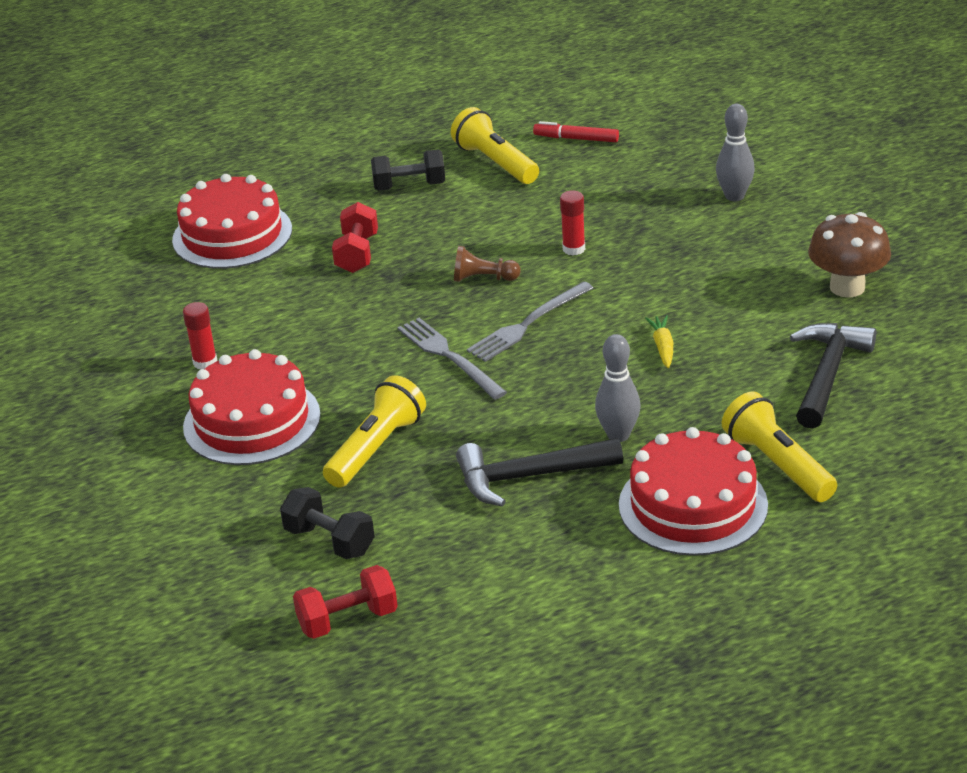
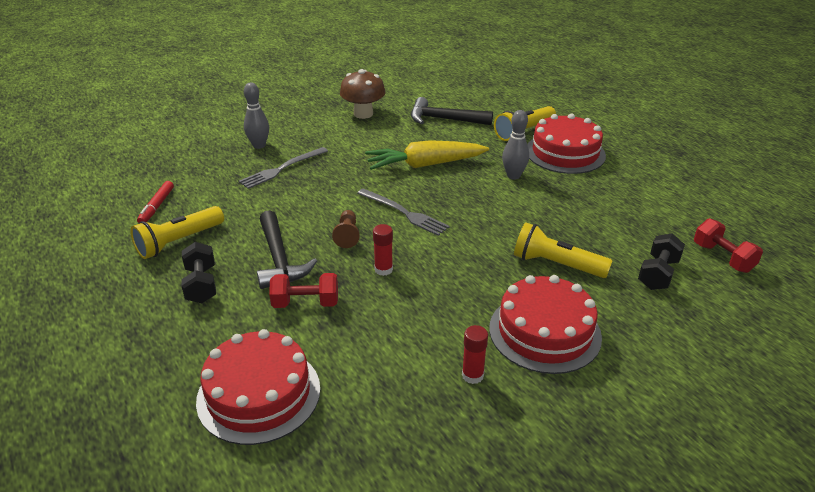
camera: 100 degrees left, 0 degrees up
(449, 356) = (445, 242): grey fork -> grey fork (282, 169)
(528, 477) = (562, 203): black hammer -> black hammer (279, 259)
(574, 249) = (312, 200): red glue stick -> red glue stick (383, 269)
(663, 347) = (425, 165): yellow carrot -> yellow carrot, size x2.34

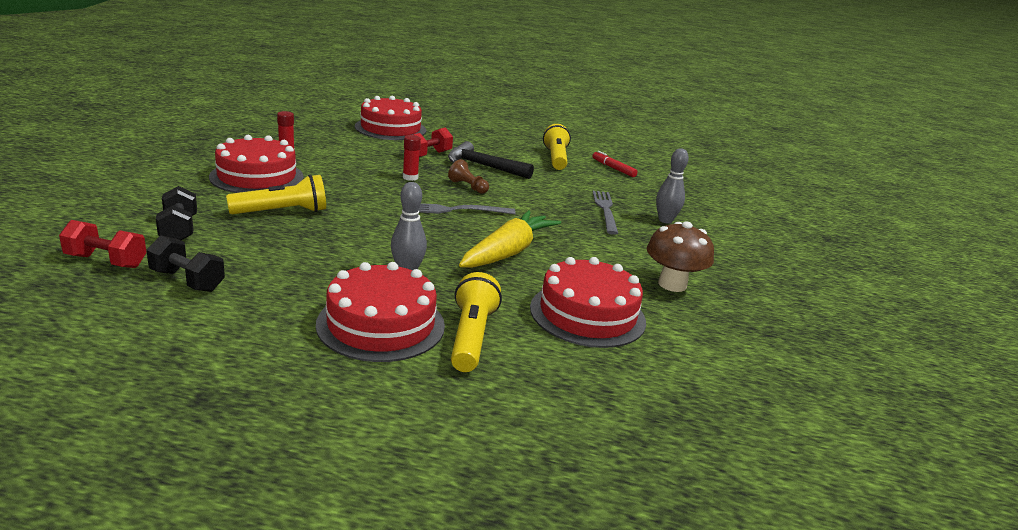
camera: 130 degrees right, 10 degrees down
(201, 285) = (499, 148): black dumbbell -> black dumbbell (187, 281)
(444, 119) = (587, 314): black hammer -> red cake

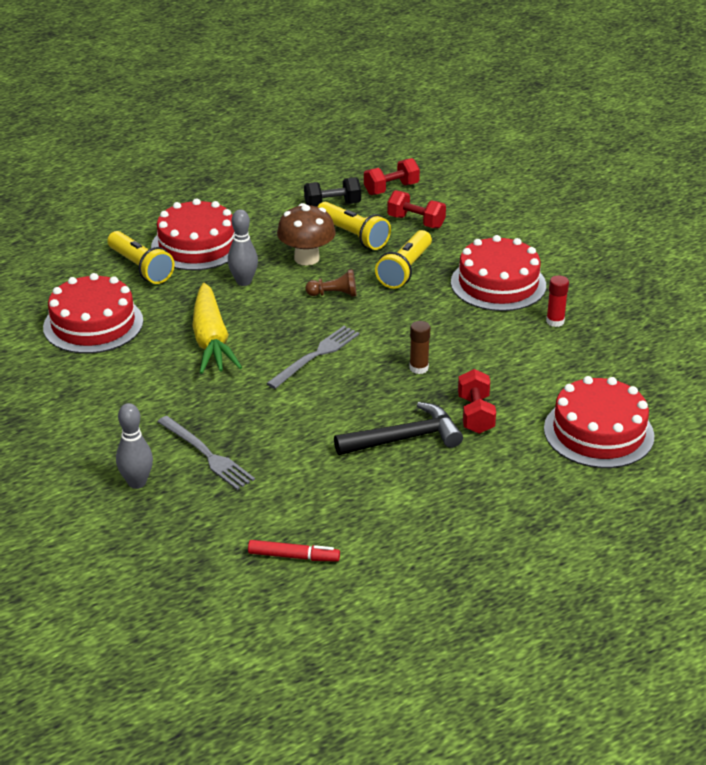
camera: 140 degrees right, 10 degrees up
(179, 229) = (416, 222): black dumbbell -> red dumbbell
(410, 177) = (418, 368): red glue stick -> brown glue stick
(468, 187) = (359, 393): brown pawn -> brown pawn (334, 294)
(556, 158) = (373, 521): yellow flashlight -> yellow flashlight (353, 236)
(672, 284) = (59, 392): brown mushroom -> brown mushroom (306, 258)

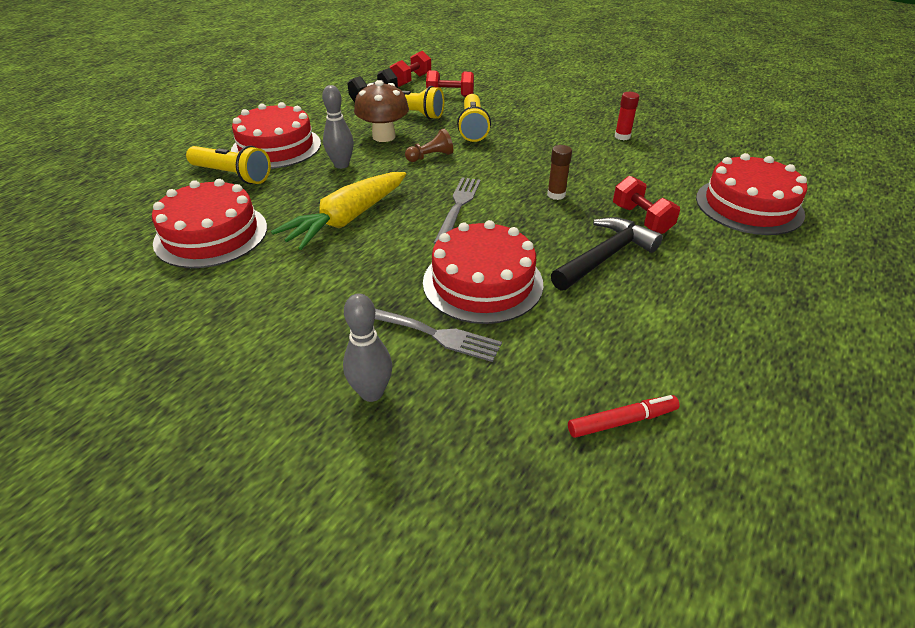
camera: 25 degrees left, 5 degrees up
(211, 340) = (347, 219): yellow carrot -> yellow carrot turned 75 degrees clockwise
(498, 284) = (553, 122): red cake -> red cake (482, 282)

